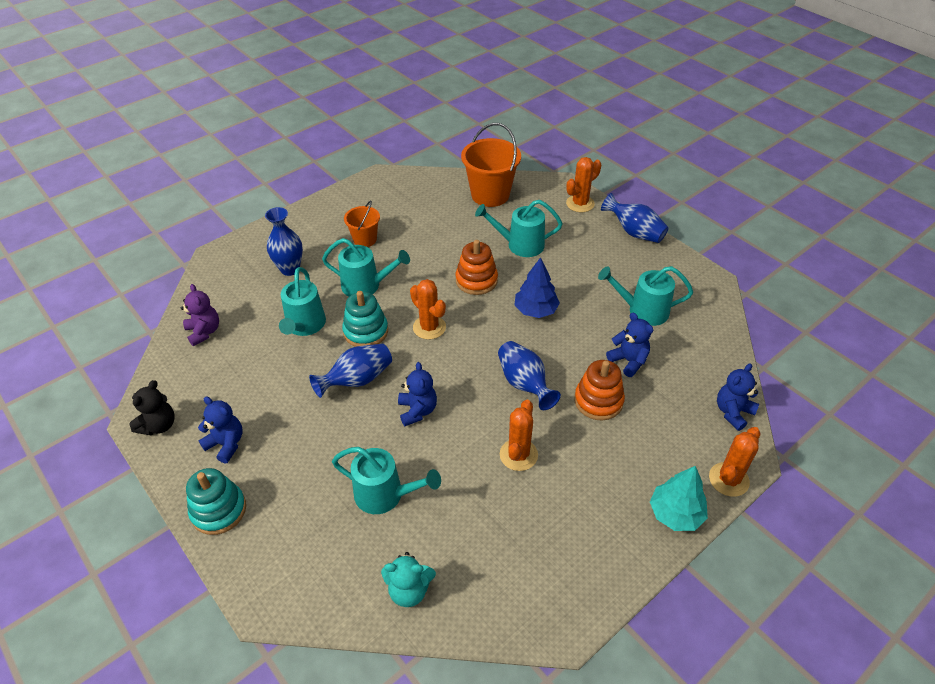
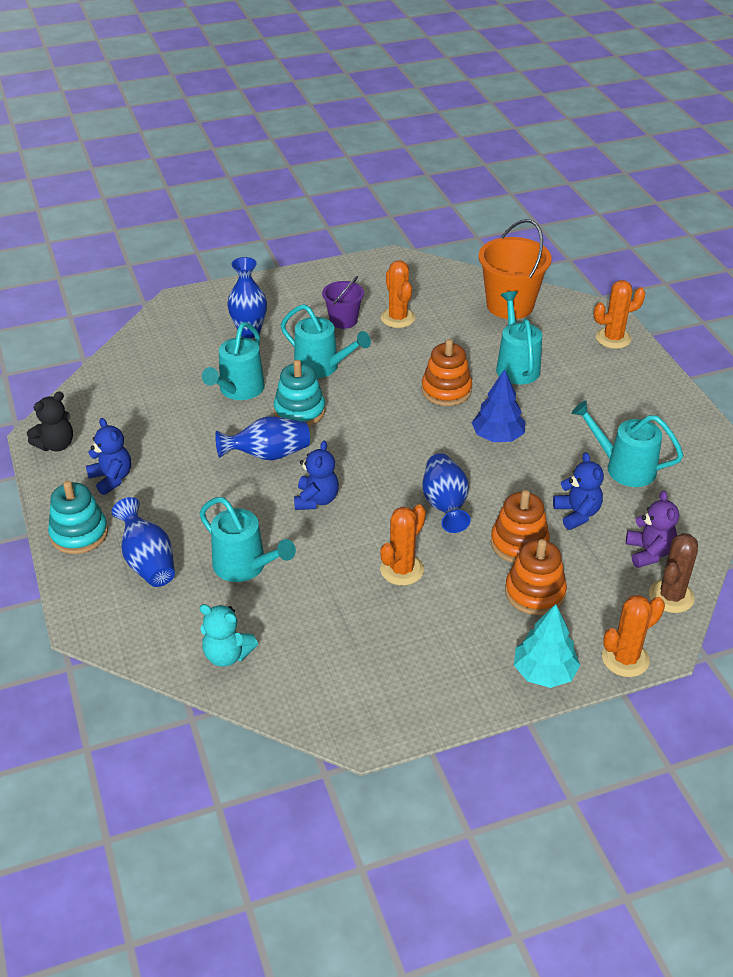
camera: 20 degrees right, 5 degrees down
(204, 332) = (135, 371): purple teddy bear -> purple teddy bear (649, 552)
(365, 239) = (343, 320): orange bucket -> purple bucket
(429, 327) = (369, 424): orange cactus -> orange cactus (398, 318)
(520, 245) = (516, 366): turquoise watering can -> turquoise watering can turned 60 degrees clockwise
(632, 442) = (534, 592): none -> orange stacking toy
(634, 232) = (662, 384): blue vase -> blue vase (148, 561)
(733, 412) = (671, 596): blue teddy bear -> brown cactus

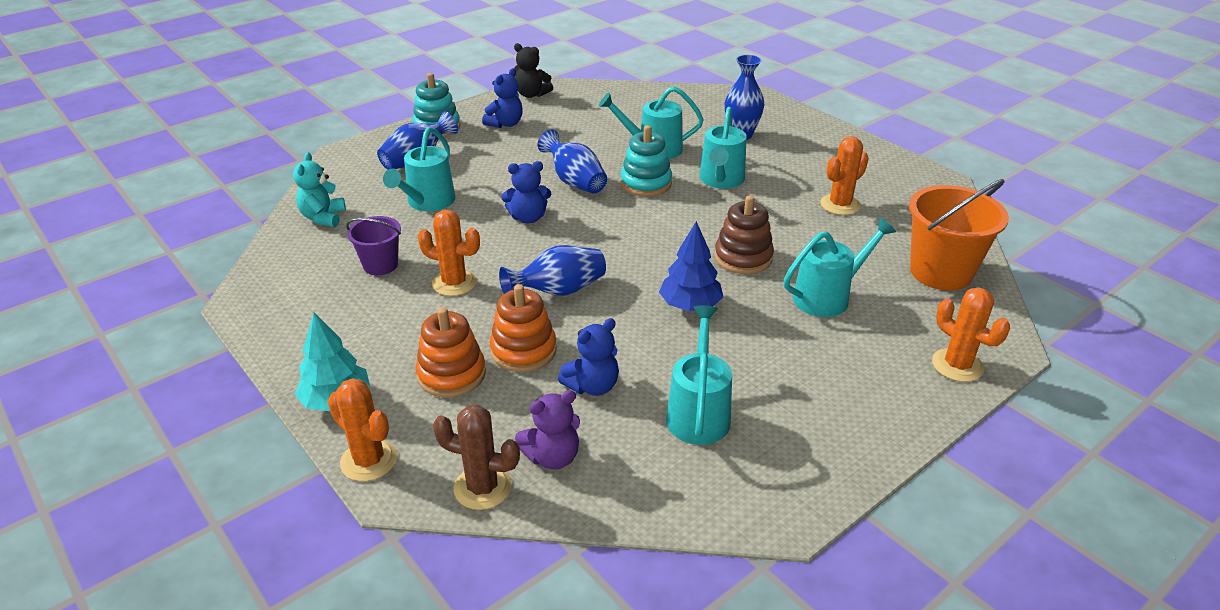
camera: 70 degrees right, 5 degrees down
(343, 320) = (805, 176): purple bucket -> purple bucket (380, 265)
(446, 390) = (743, 257): orange stacking toy -> brown stacking toy

